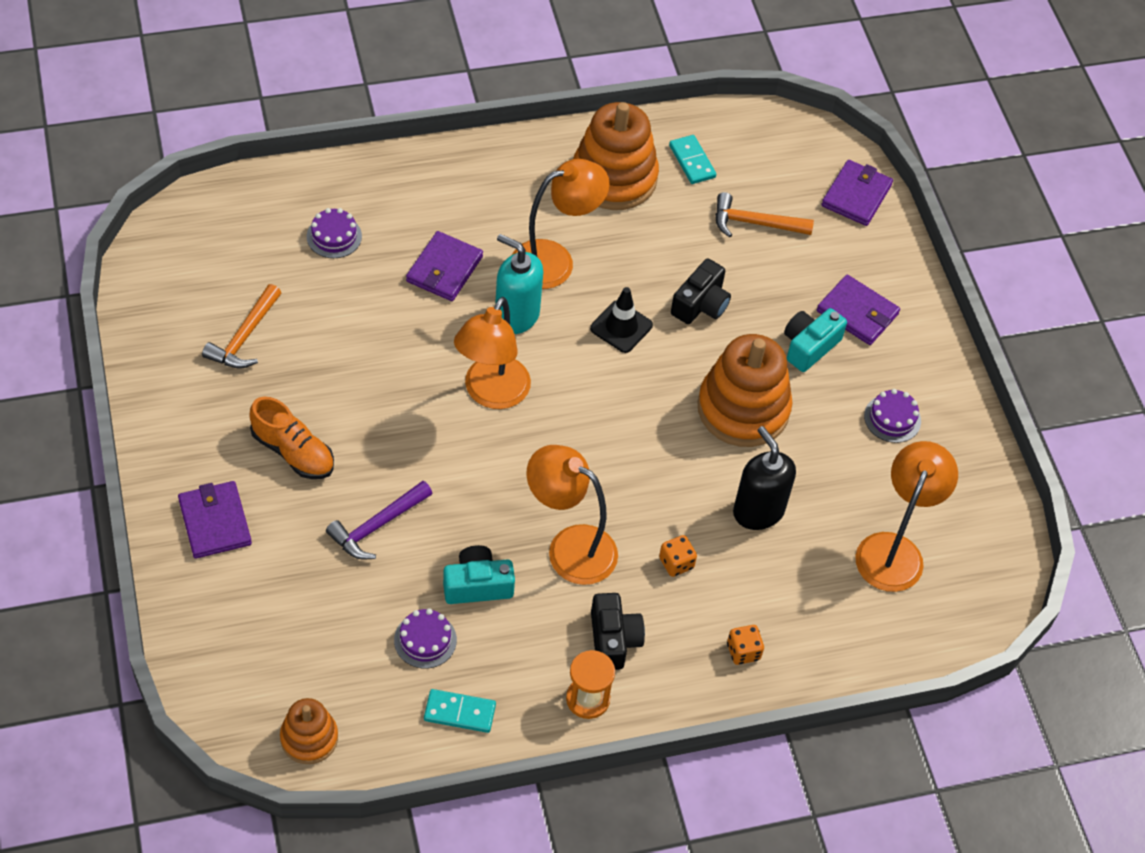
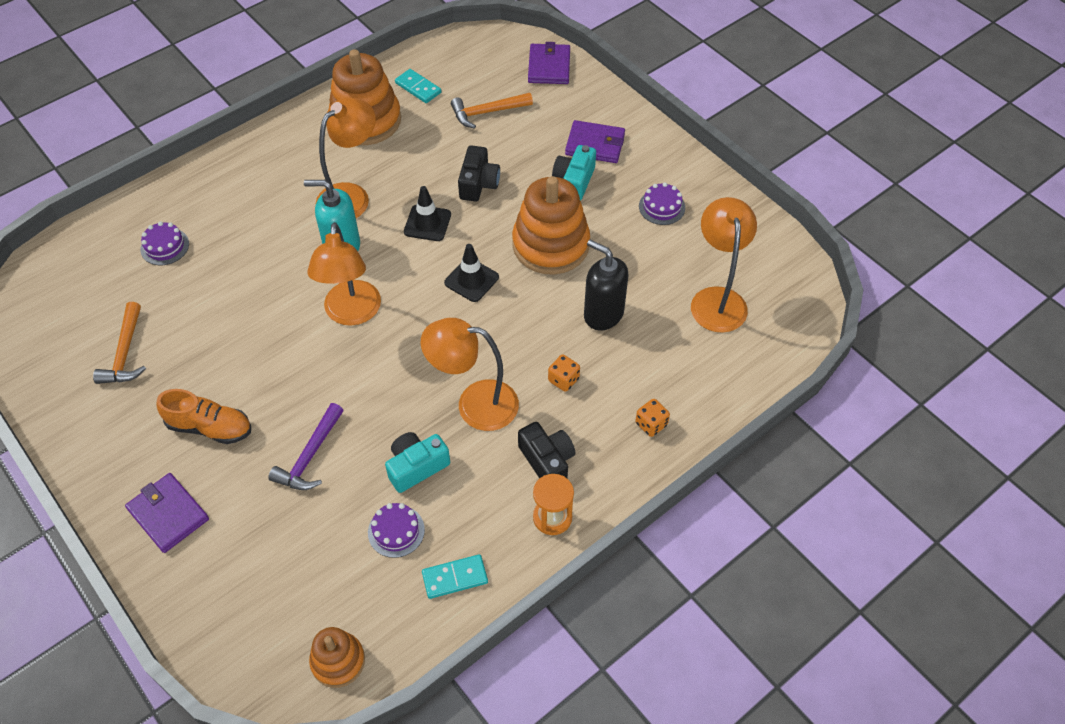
camera: 20 degrees left, 0 degrees up
(444, 269) = (267, 236): purple wallet -> none
(636, 411) = (471, 280): none -> black traffic cone

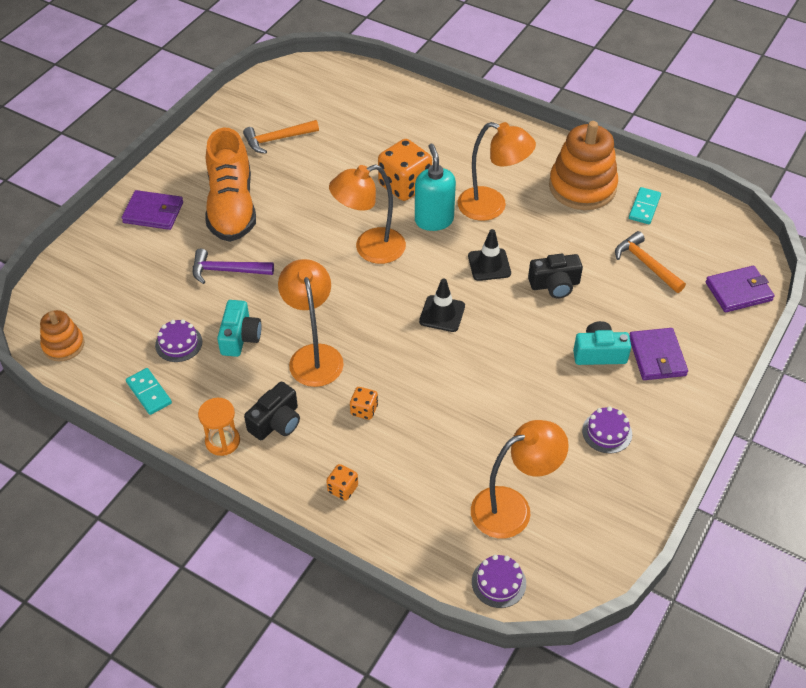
camera: 70 degrees right, 5 degrees down
(165, 246) = (382, 121): purple cake -> purple cake (498, 582)
(168, 514) = (153, 212): purple wallet -> purple wallet turned 75 degrees clockwise
(210, 427) = (231, 207): orange shoe -> orange shoe, size x1.64
(277, 257) = (404, 186): none -> orange dice
(416, 467) = (240, 337): turquoise camera -> turquoise camera turned 60 degrees clockwise
(550, 245) = (511, 358): orange stacking toy -> none
(603, 314) = (450, 419): black soap dispenser -> none

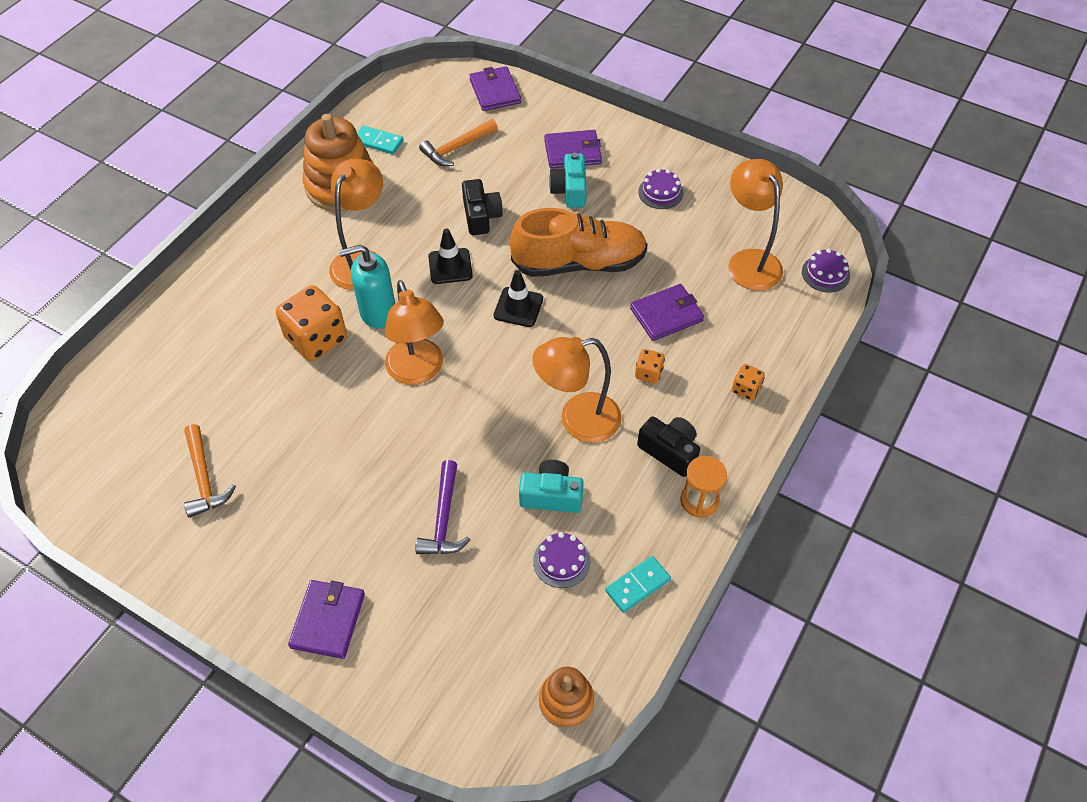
camera: 90 degrees left, 5 degrees up
(231, 207) = (329, 523): orange shoe -> orange shoe (579, 263)
(435, 428) = (666, 315): none -> purple wallet

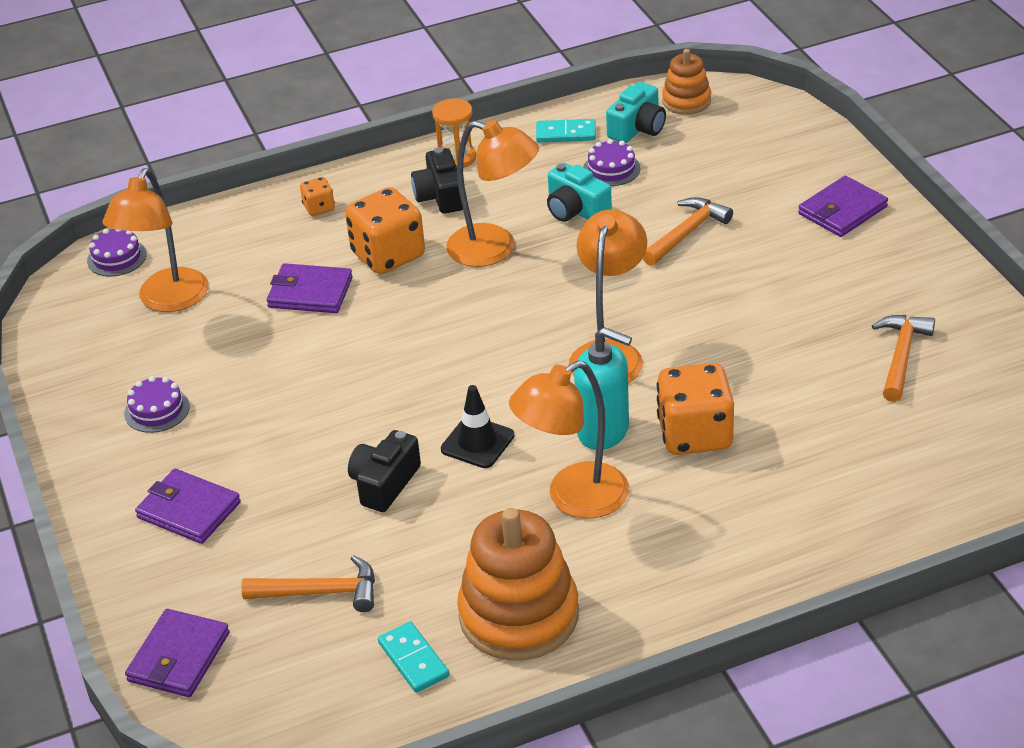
camera: 140 degrees left, 15 degrees down
(443, 518) = (686, 233): purple hammer -> orange hammer
(518, 307) = (447, 366): black traffic cone -> none
(570, 190) = (250, 463): turquoise camera -> turquoise camera (637, 128)
(579, 263) = (335, 379): orange shoe -> none
(648, 373) = (388, 255): orange dice -> orange dice, size x2.09

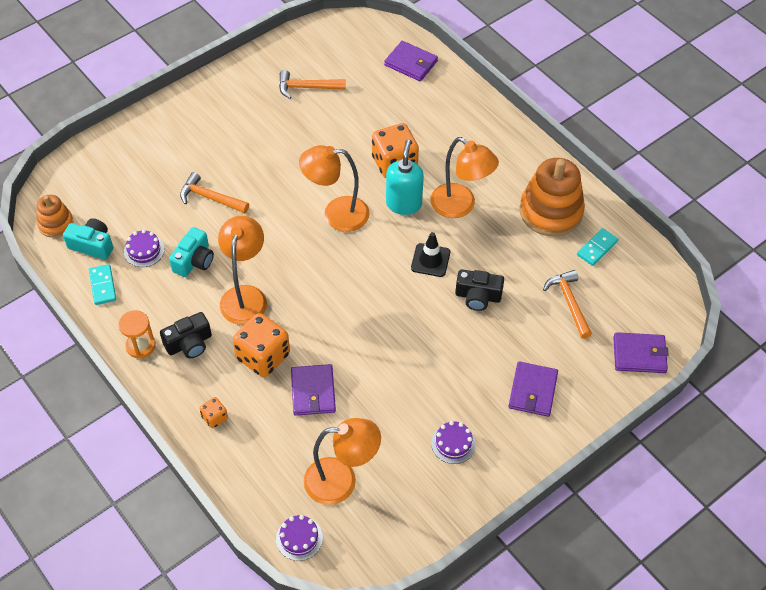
camera: 110 degrees left, 15 degrees up
(842, 210) = (175, 127): purple wallet -> purple wallet (411, 63)

